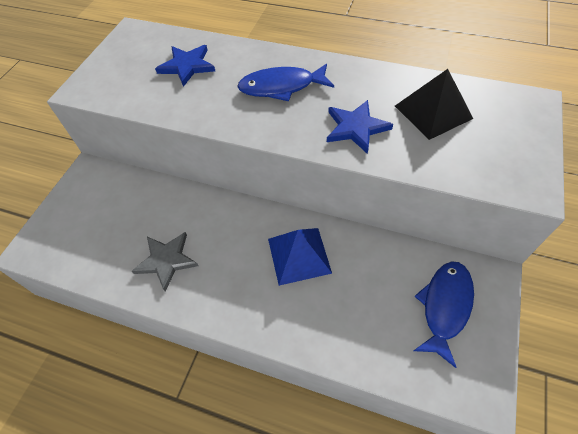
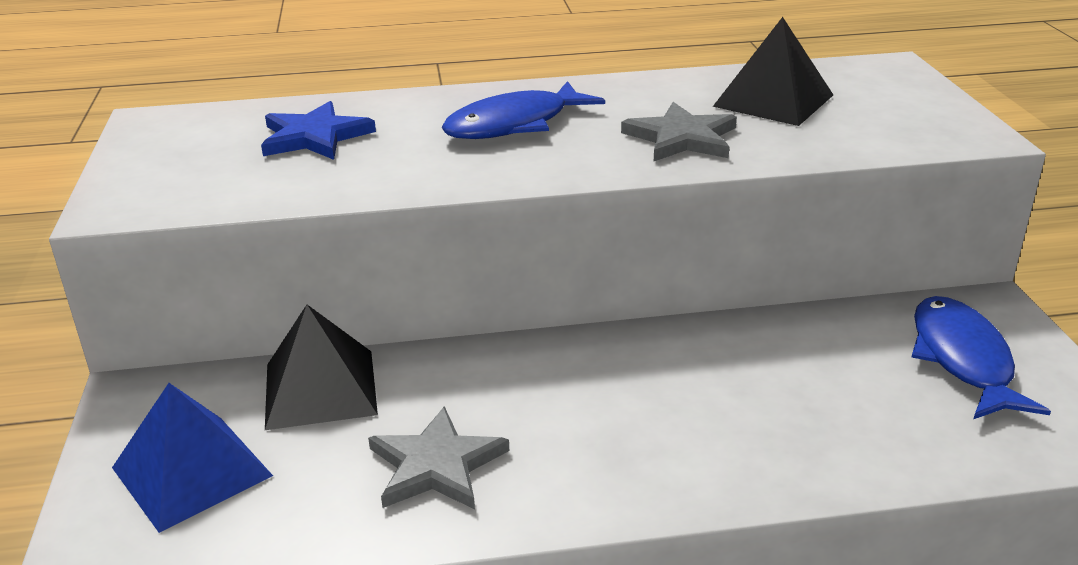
camera: 30 degrees left, 25 degrees down
(151, 197) = (320, 389): none -> black pyramid
(299, 255) = (682, 376): blue pyramid -> blue pyramid (192, 471)
(356, 128) = (682, 138): blue star -> grey star

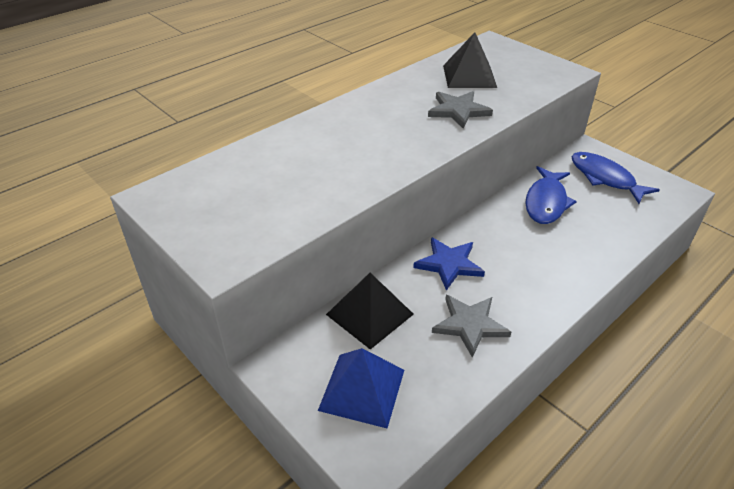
camera: 35 degrees left, 10 degrees up
(314, 137) = (274, 172): blue star -> blue star (449, 264)
(514, 124) = (371, 128): blue fish -> blue fish (546, 202)

